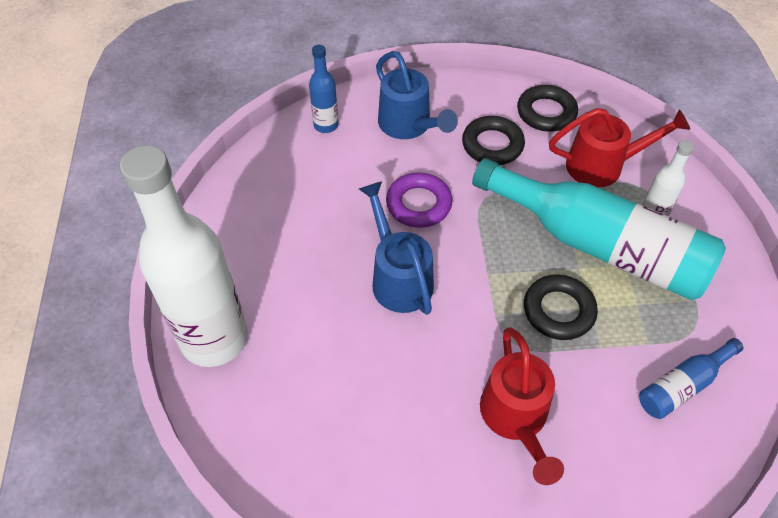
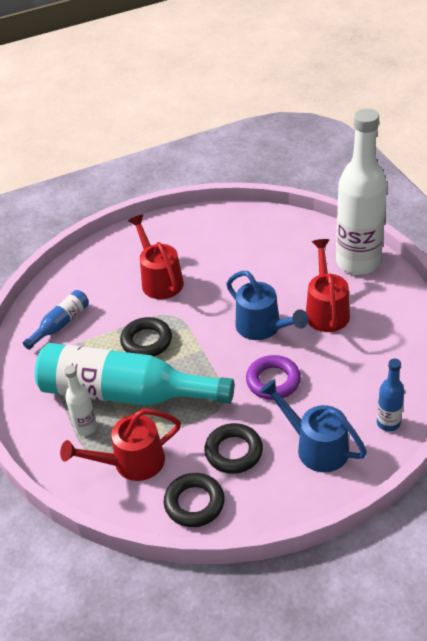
camera: 165 degrees right, 10 degrees down
(305, 275) = (326, 310): none -> red watering can

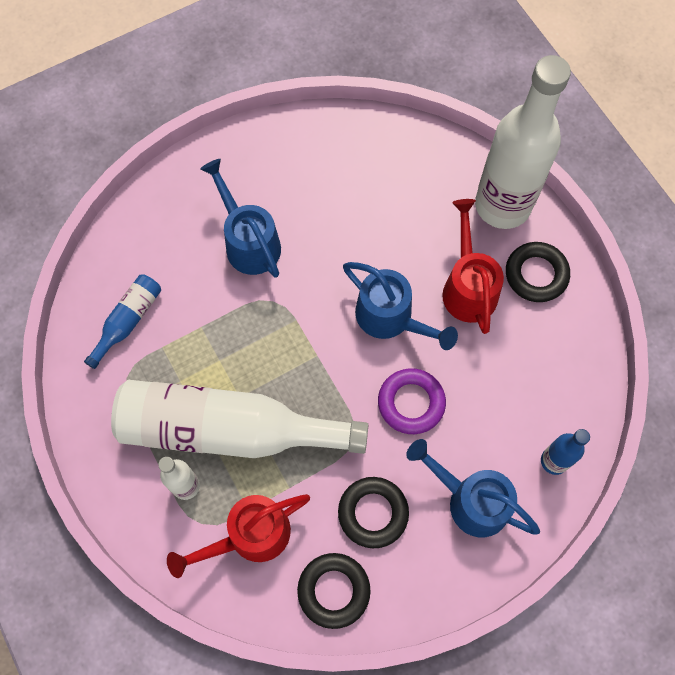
camera: 10 degrees left, 25 degrees up
(125, 393) = (228, 430): turquoise bottle -> white bottle
(146, 341) = (244, 345): black ring -> black ring (536, 274)
(159, 279) = (248, 241): red watering can -> blue watering can

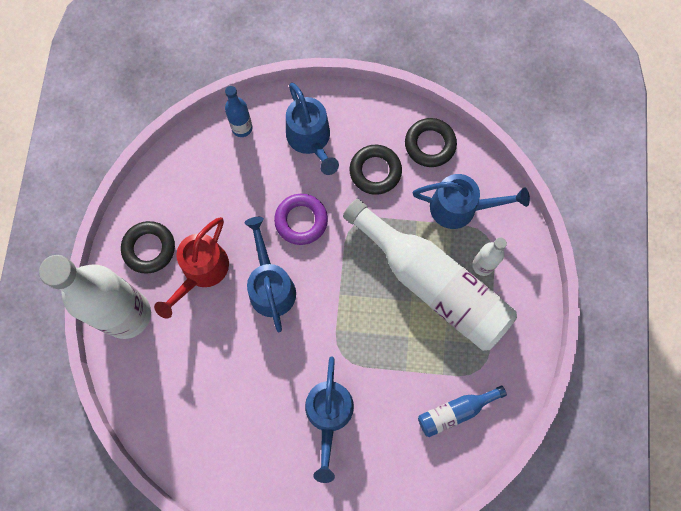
camera: 145 degrees left, 5 degrees up
(250, 536) = (460, 208): red watering can -> blue watering can

